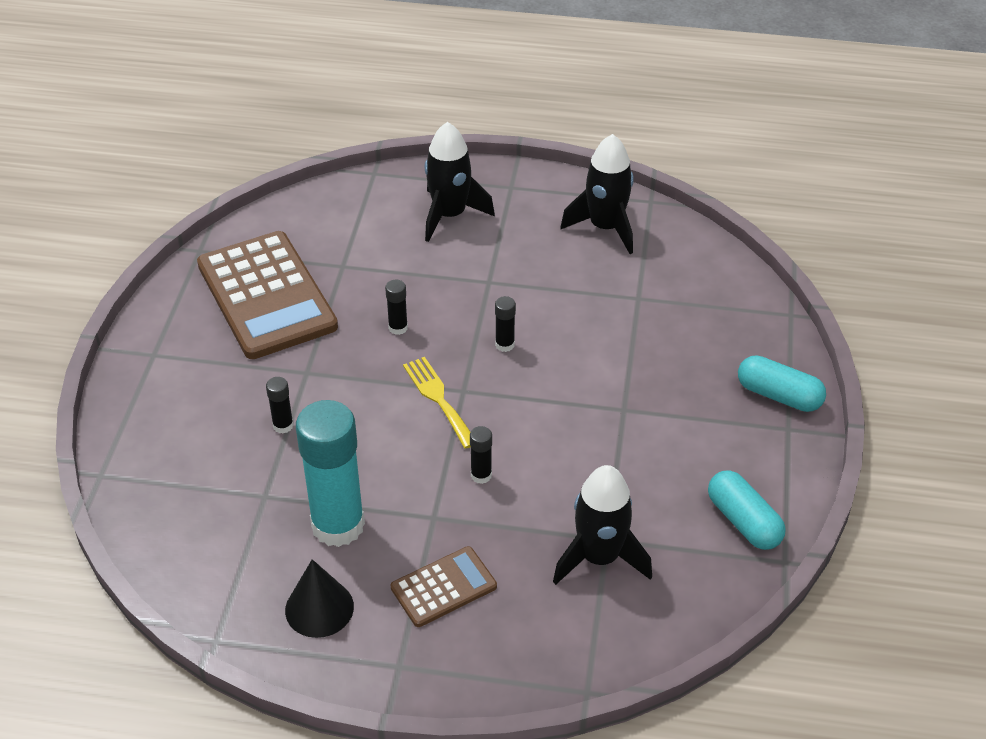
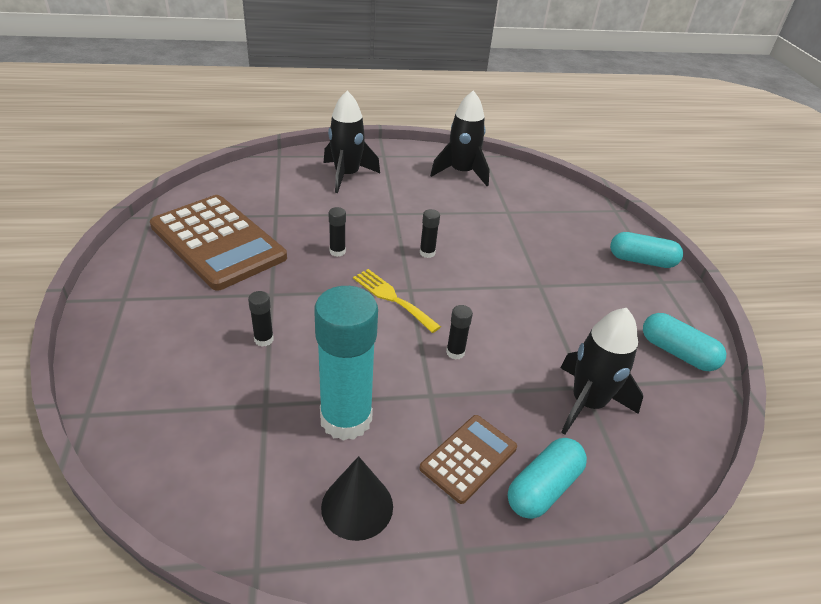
camera: 20 degrees left, 5 degrees down
(504, 630) = (543, 488): none -> turquoise capsule

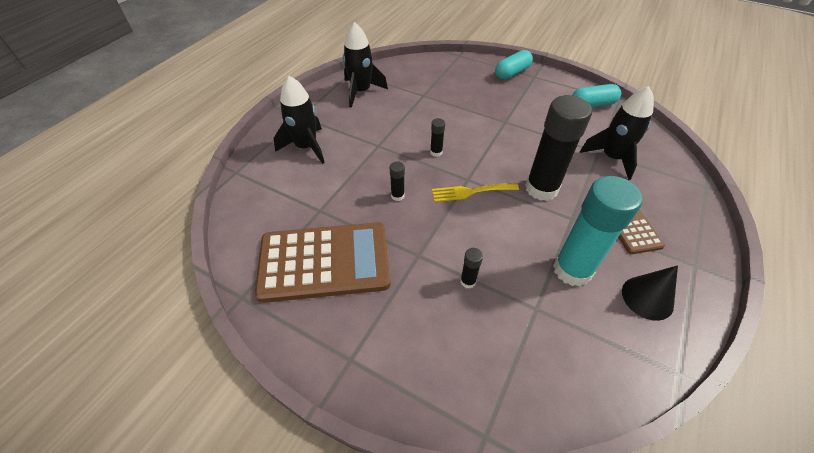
camera: 50 degrees left, 10 degrees up
(455, 352) = (541, 188): black glue stick -> black glue stick, size x2.43
(543, 488) = (664, 208): turquoise capsule -> none

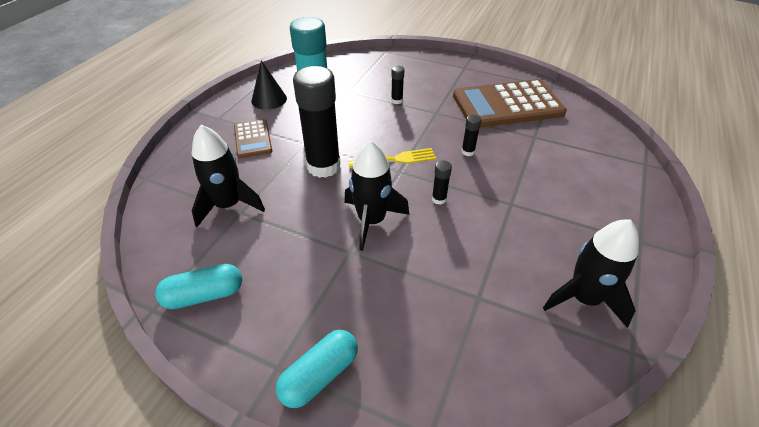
camera: 175 degrees right, 5 degrees down
(306, 147) = (595, 196): black rocket -> black rocket (371, 221)

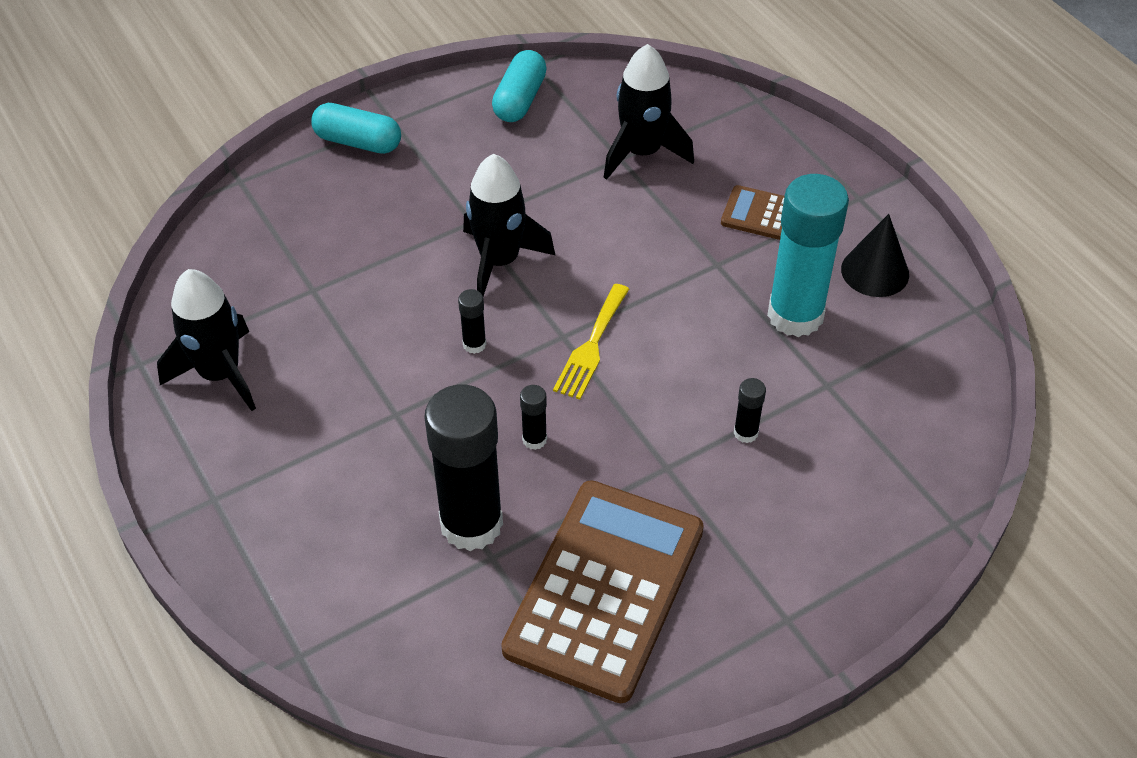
camera: 125 degrees right, 5 degrees up
(320, 375) = (358, 142): turquoise capsule -> turquoise capsule turned 60 degrees counterclockwise
(323, 166) = (643, 263): black glue stick -> black glue stick (471, 524)

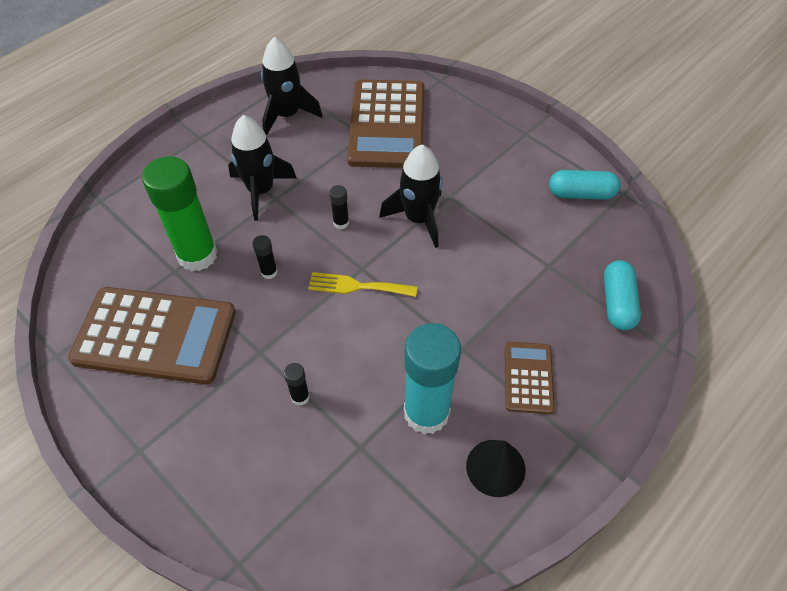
camera: 75 degrees right, 5 degrees up
(303, 258) = (387, 124): none -> brown calculator
(358, 142) = (498, 122): turquoise capsule -> turquoise capsule (617, 303)
(471, 524) = (197, 255): black glue stick -> green glue stick
(642, 153) = (561, 278): black rocket -> black rocket (261, 191)

